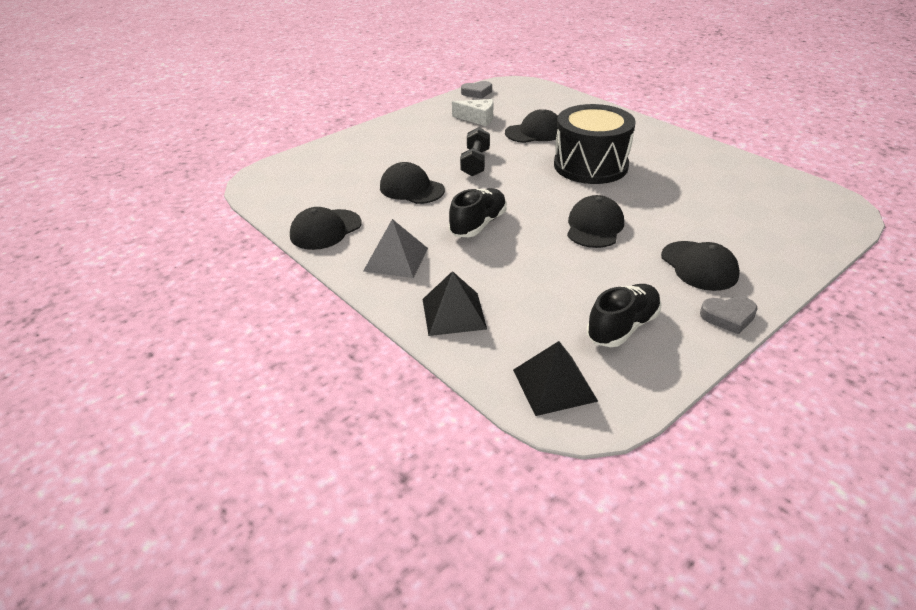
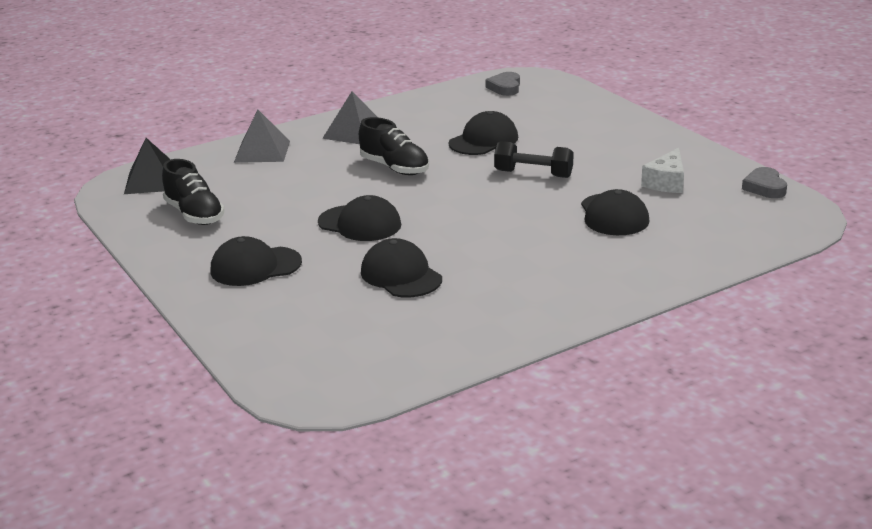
camera: 100 degrees right, 10 degrees down
(325, 230) = (420, 106): black cap -> black cap (401, 275)
(453, 313) = (262, 151): black pyramid -> grey pyramid
(590, 165) = (503, 240): black drum -> none
(728, 317) = (171, 264): grey heart -> grey heart (505, 87)

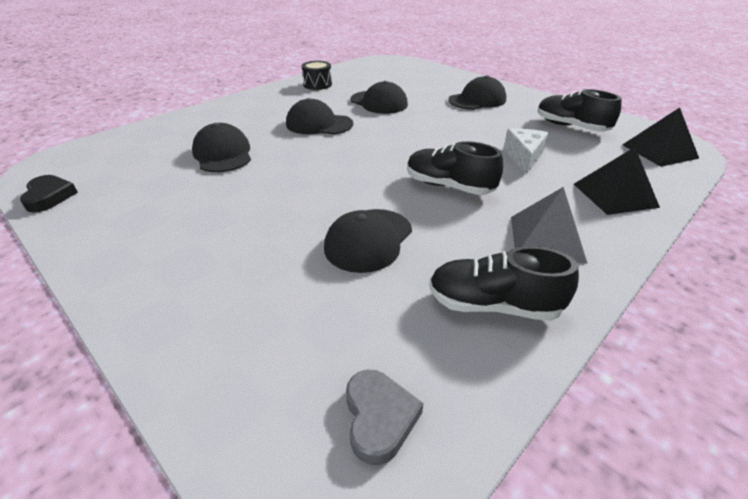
camera: 165 degrees right, 10 degrees up
(262, 151) = (614, 195): grey pyramid -> black pyramid
(360, 224) = (434, 130): black cap -> black cap (319, 124)
(423, 110) = (493, 305): none -> black shoe
(483, 327) = (317, 84): none -> black drum
(533, 174) = (297, 192): black dumbbell -> none
(666, 182) = (154, 194): white cheese -> white cheese (524, 157)
(765, 187) = (49, 197): grey heart -> black heart

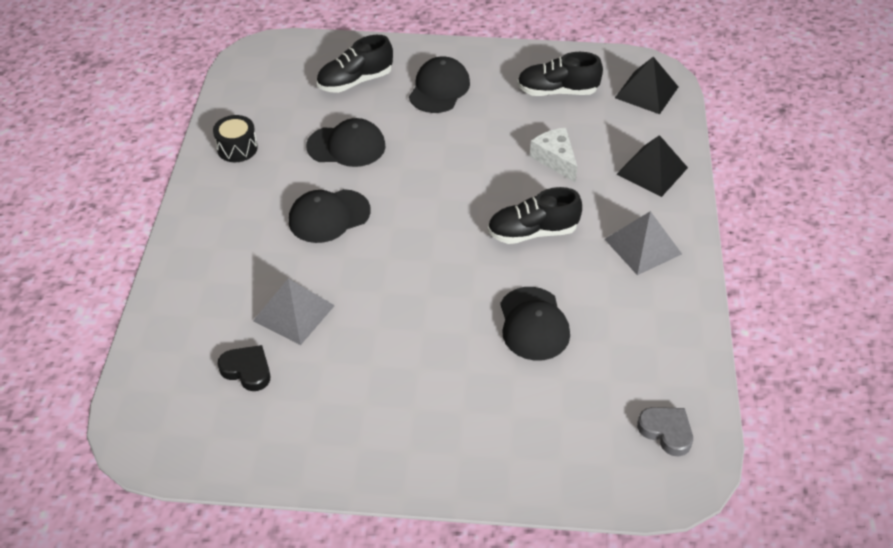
camera: 40 degrees left, 10 degrees up
(49, 197) = (214, 460): black heart -> black heart (247, 370)
(223, 154) = (294, 313): black cap -> grey pyramid
(493, 305) = (657, 324): black shoe -> black shoe (355, 81)

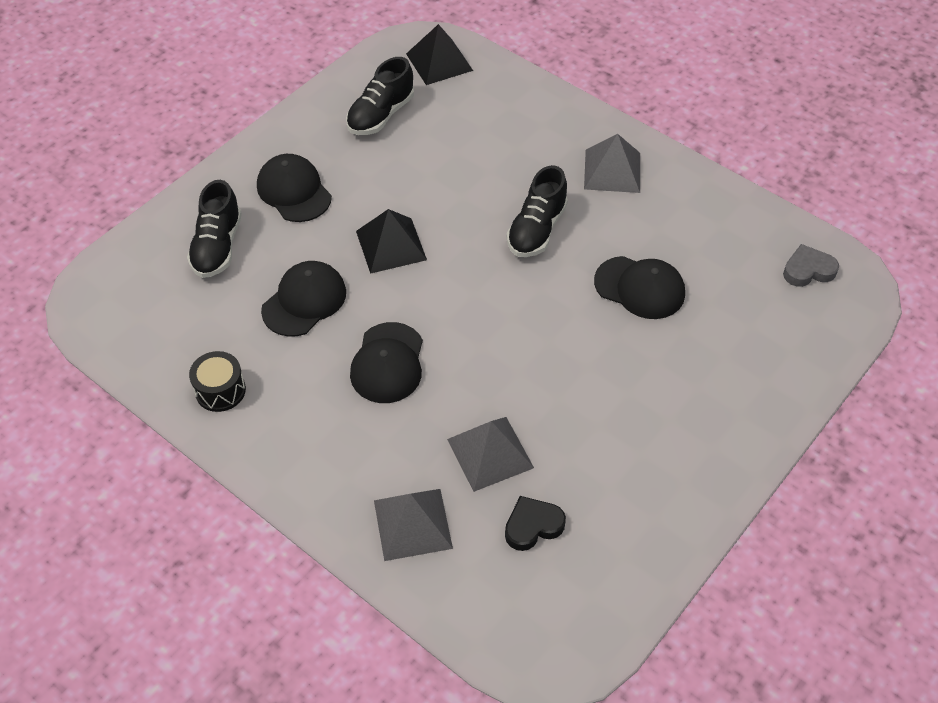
camera: 55 degrees left, 5 degrees up
(201, 301) = (412, 524): none -> grey pyramid
(555, 159) = (464, 165): white cheese -> none
(652, 171) = (534, 114): black pyramid -> black pyramid (391, 245)

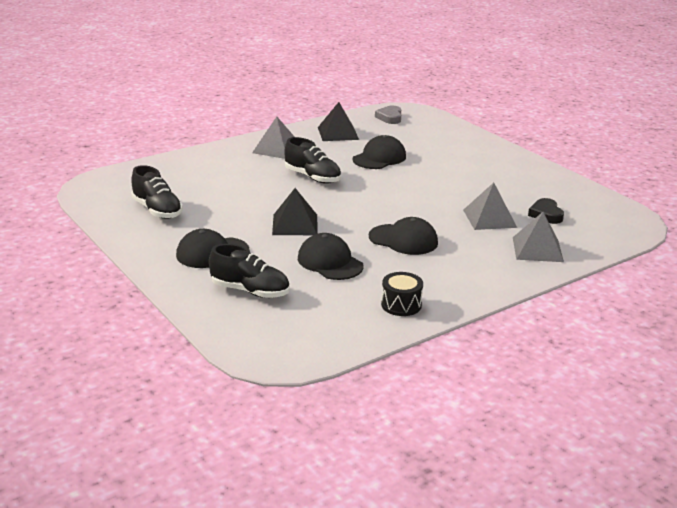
camera: 75 degrees left, 25 degrees down
(439, 62) = (119, 182): black pyramid -> black pyramid (338, 133)

